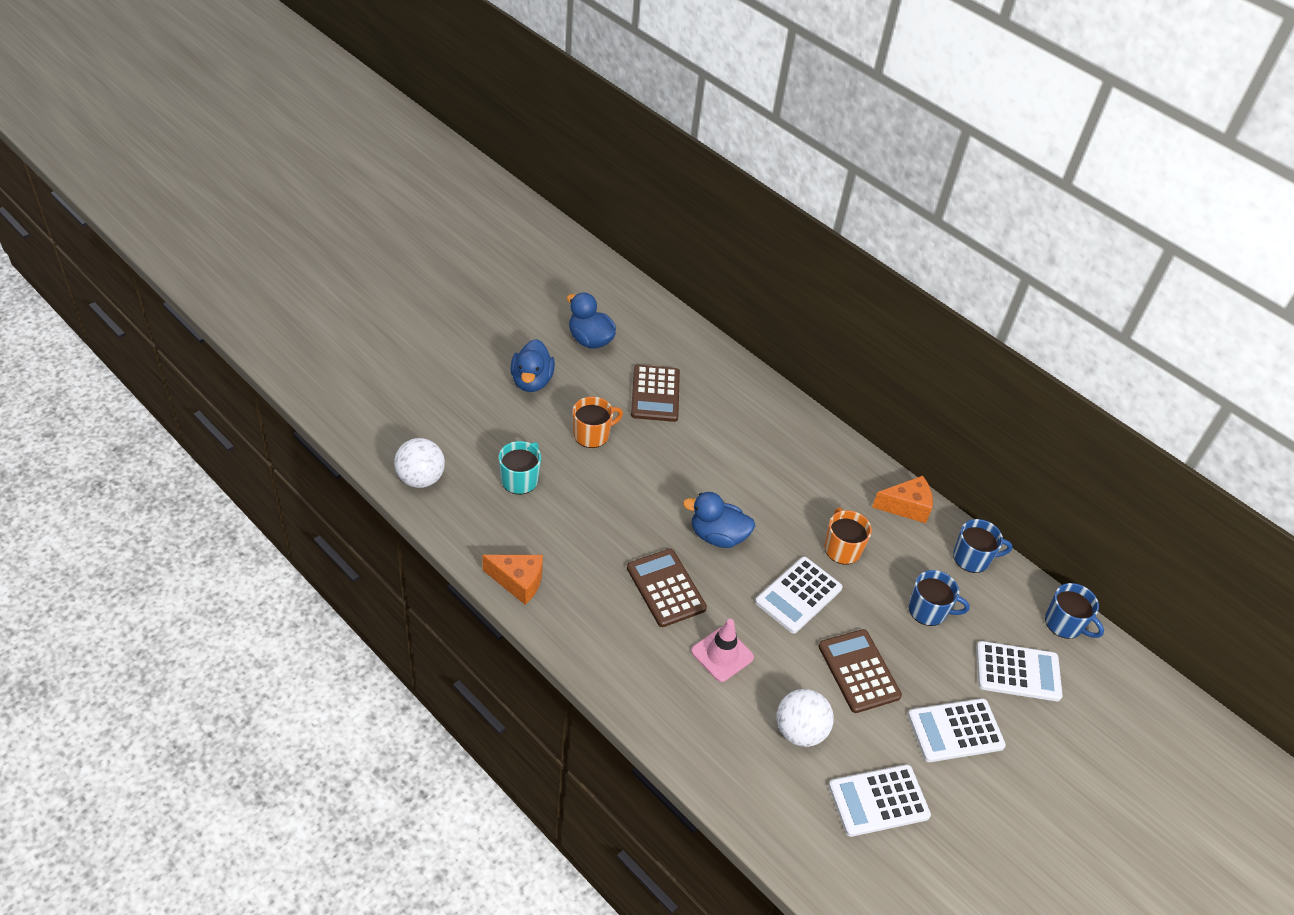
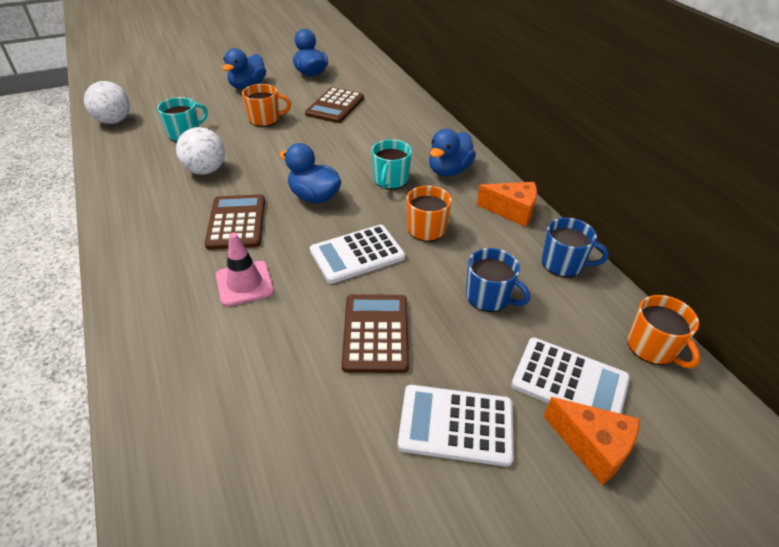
camera: 25 degrees right, 5 degrees down
(518, 582) = (118, 192): orange cheese -> orange cheese (592, 447)
(777, 495) = (390, 180): none -> turquoise mug
(799, 731) = (269, 373): white ball -> white ball (205, 170)
(825, 467) = (449, 170): none -> blue duck
(878, 801) = (308, 478): white calculator -> none
(1064, 623) = (652, 347): blue mug -> orange mug

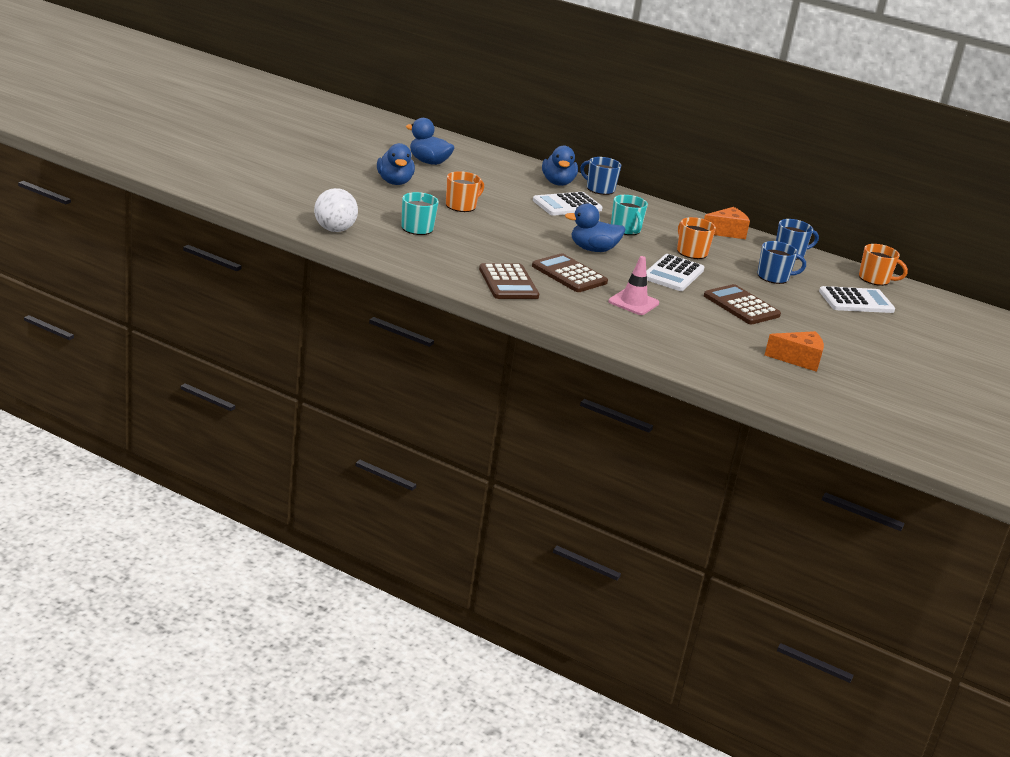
camera: 40 degrees left, 15 degrees down
(205, 170) = (486, 249): white ball -> none
(335, 106) = (498, 186): brown calculator -> brown calculator (508, 283)
(435, 127) = (599, 189): none -> blue mug
(449, 170) = (653, 216): blue duck -> blue duck (558, 183)
(456, 425) = (829, 328): white calculator -> white calculator (567, 205)
(592, 447) = (892, 320): orange cheese -> orange cheese (798, 359)

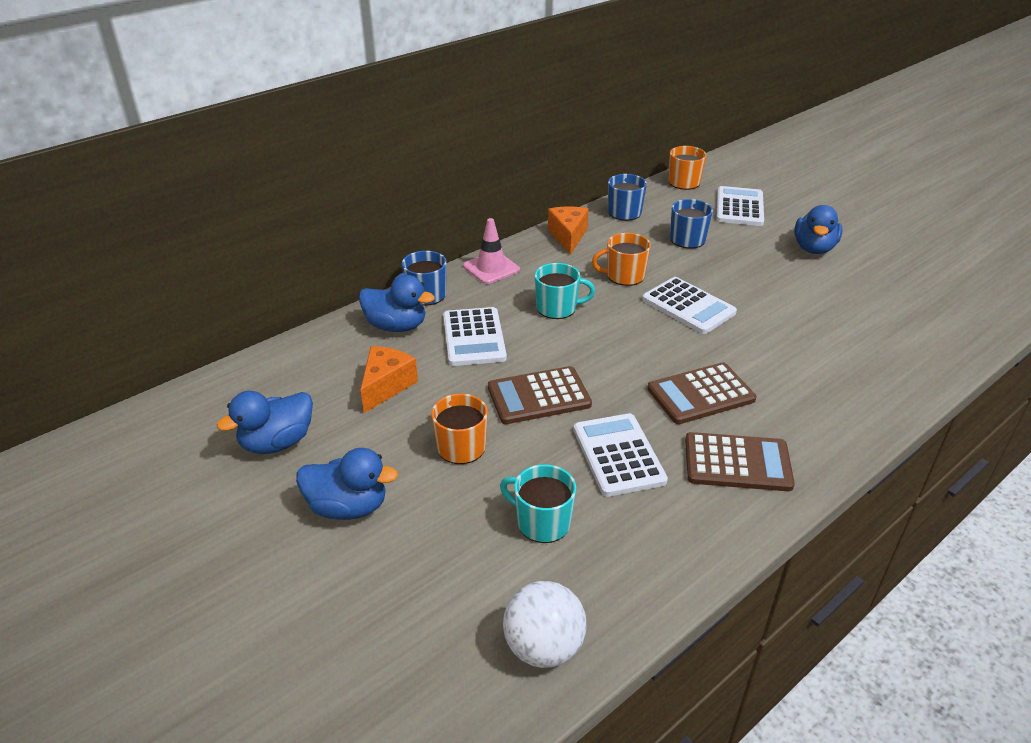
camera: 65 degrees left, 10 degrees up
(488, 248) = (618, 455): none -> white calculator
(593, 249) = (620, 352): blue duck -> blue duck (813, 248)
(633, 302) = (777, 360): pink traffic cone -> pink traffic cone (491, 268)
(741, 306) = (767, 281): brown calculator -> brown calculator (539, 396)
(798, 359) = (892, 281): orange cheese -> orange cheese (386, 386)

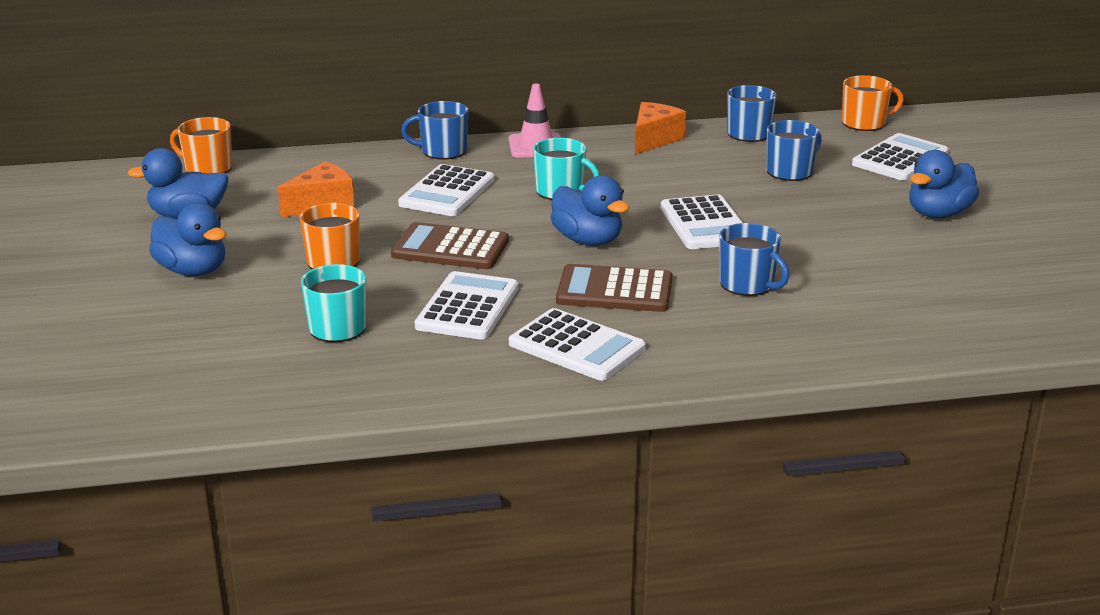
camera: 30 degrees right, 10 degrees down
(396, 326) = (386, 166): blue duck -> blue duck (588, 240)
(543, 647) = (234, 397): white ball -> none
(624, 276) = (669, 184): orange mug -> orange mug (207, 168)
(737, 463) = (576, 346): brown calculator -> white calculator
(777, 354) = (747, 284): none -> blue mug

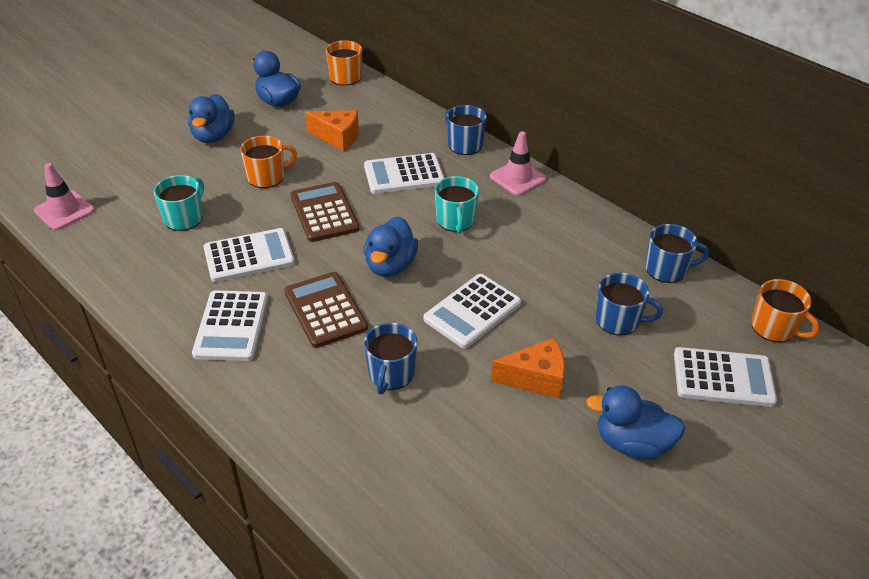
camera: 55 degrees right, 15 degrees up
(192, 404) = (64, 211): none -> pink traffic cone
(654, 140) = (594, 226): orange cheese -> orange cheese (536, 379)

